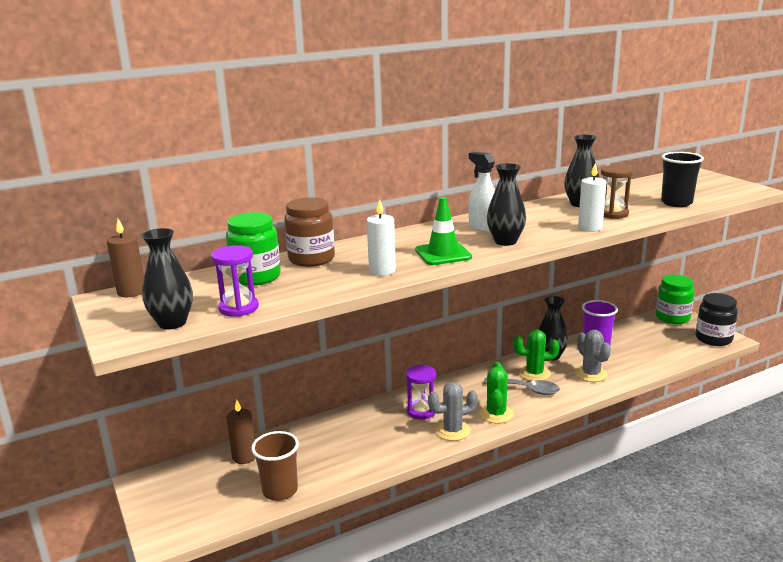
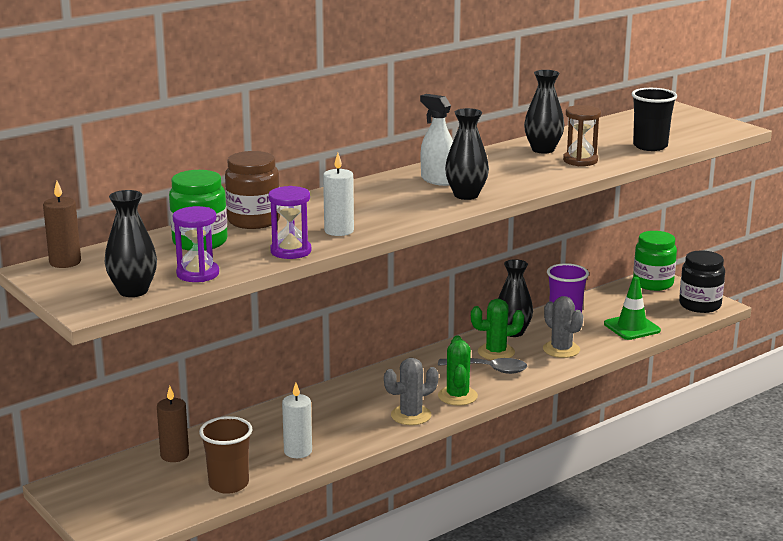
camera: 10 degrees left, 0 degrees up
(421, 411) = (370, 398): purple hourglass -> purple hourglass (291, 251)
(443, 254) = (400, 211): green traffic cone -> green traffic cone (632, 327)
(590, 228) = (556, 177): white candle -> white candle (298, 451)

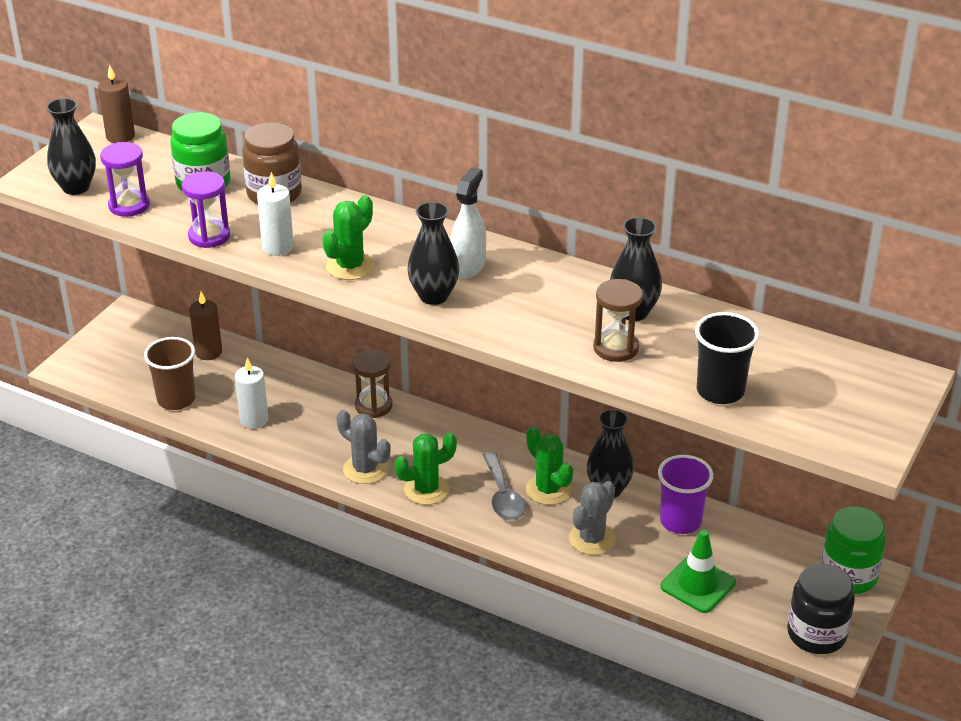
camera: 65 degrees right, 15 degrees up
(332, 396) = (373, 406): none -> brown hourglass
(396, 212) = (350, 266): none -> green cactus

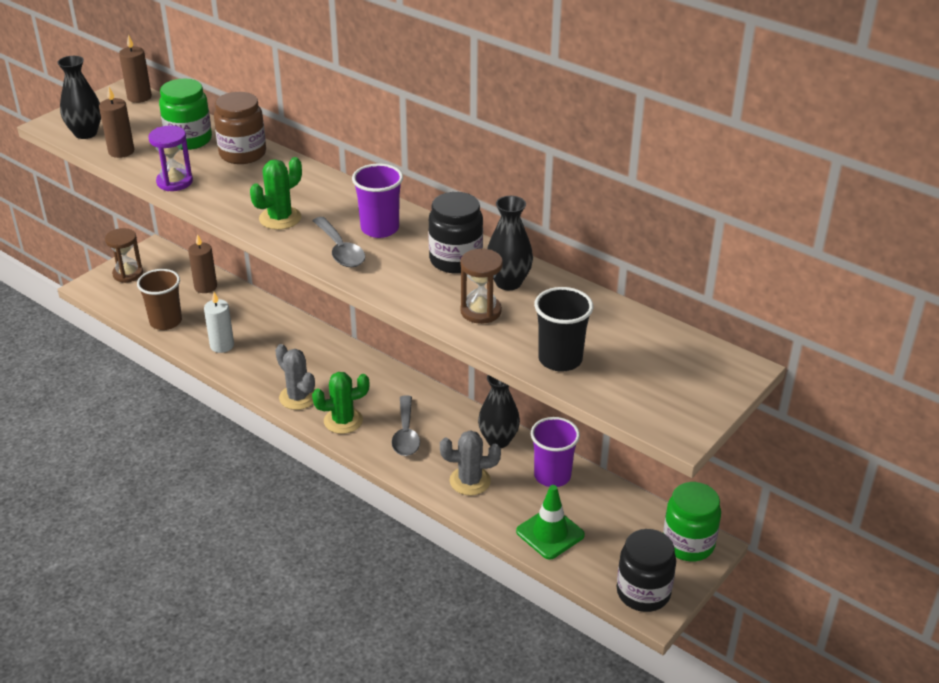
camera: 10 degrees right, 0 degrees up
(129, 205) = (121, 151): purple hourglass -> brown candle
(278, 247) = (227, 196): white candle -> none
(373, 406) = (323, 346): brown hourglass -> brown hourglass (128, 274)
(434, 296) = (340, 250): black vase -> grey spoon
(468, 266) = (380, 229): white spray bottle -> purple cup
(548, 490) = (446, 434): green cactus -> none
(566, 293) = (455, 260): none -> black jar
(592, 539) = (470, 481): grey cactus -> grey cactus turned 45 degrees clockwise

